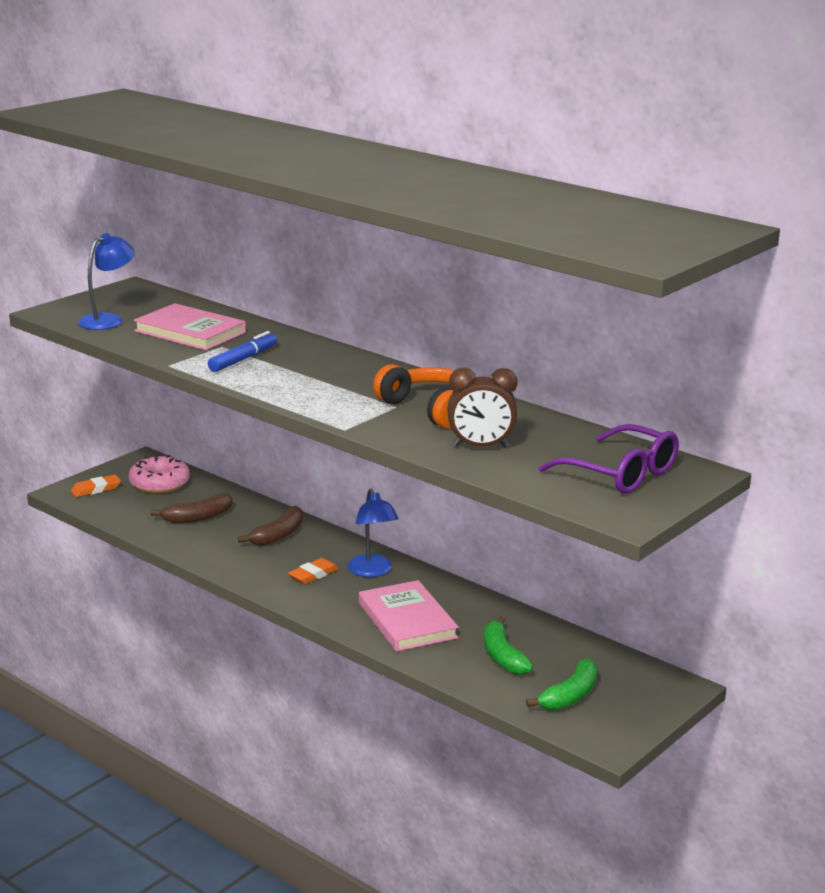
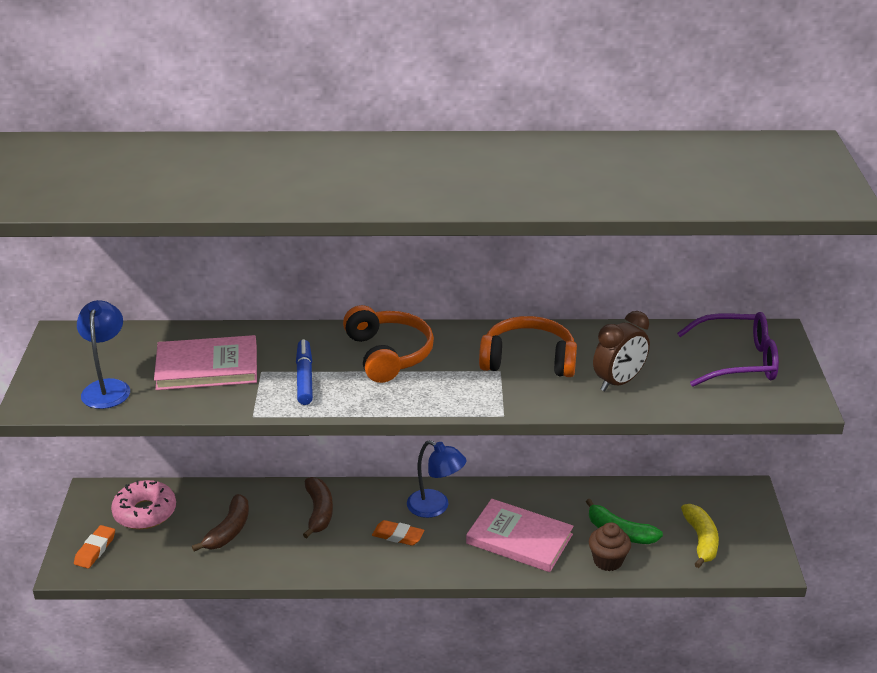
camera: 40 degrees left, 10 degrees up
(313, 575) = (398, 536): orange eraser -> orange eraser turned 75 degrees counterclockwise
(329, 368) = (388, 354): none -> orange headphones
(459, 668) = (608, 561): none -> brown cupcake
(570, 696) = (701, 540): green banana -> yellow banana

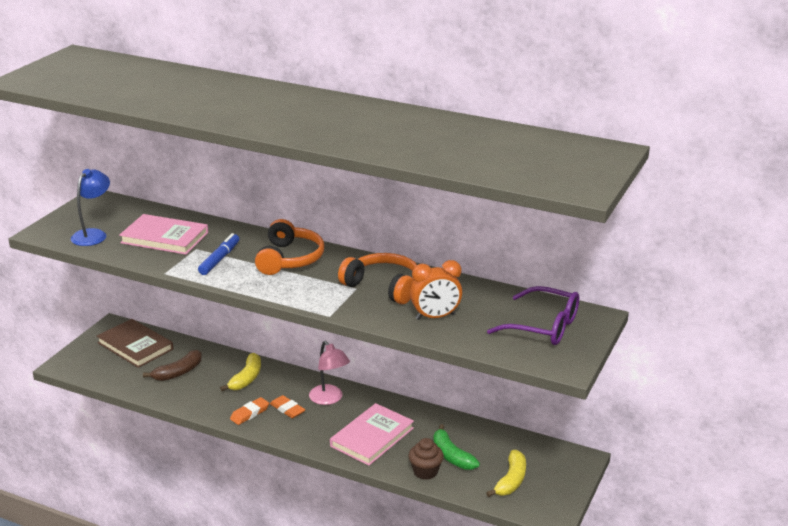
camera: 25 degrees right, 5 degrees down
(95, 549) = (87, 359): orange eraser -> orange eraser (249, 413)
(145, 512) = (135, 346): pink donut -> brown book
(319, 512) = (246, 378): brown banana -> yellow banana
(435, 507) = (329, 399): blue lamp -> pink lamp
(519, 539) = (372, 437): pink book -> pink book turned 75 degrees clockwise
(618, 382) = (435, 317): brown clock -> orange clock

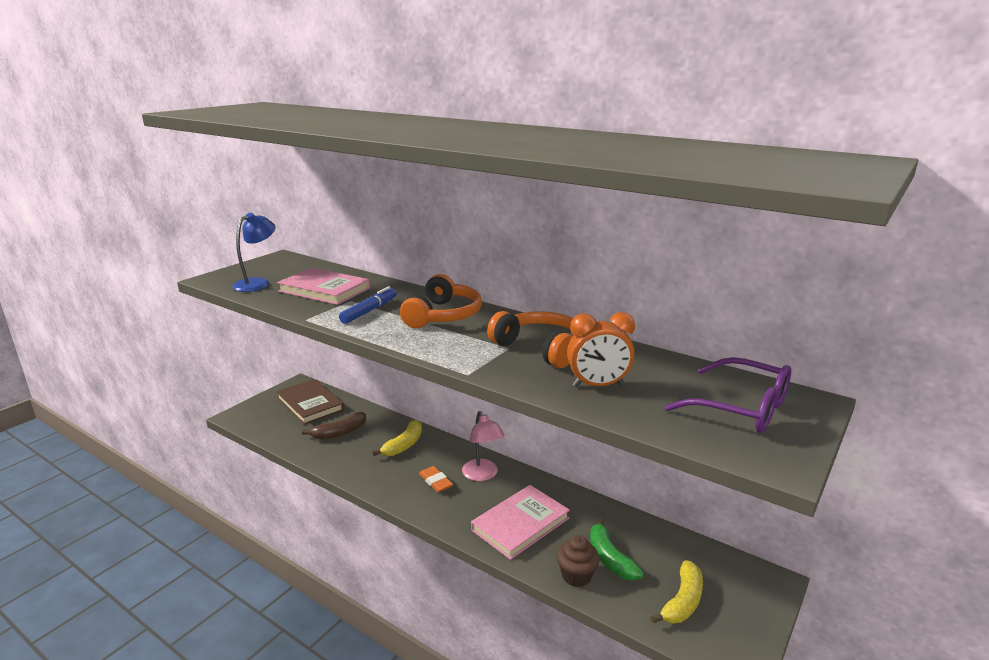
camera: 10 degrees right, 5 degrees down
(249, 413) = (395, 482): orange eraser -> none

